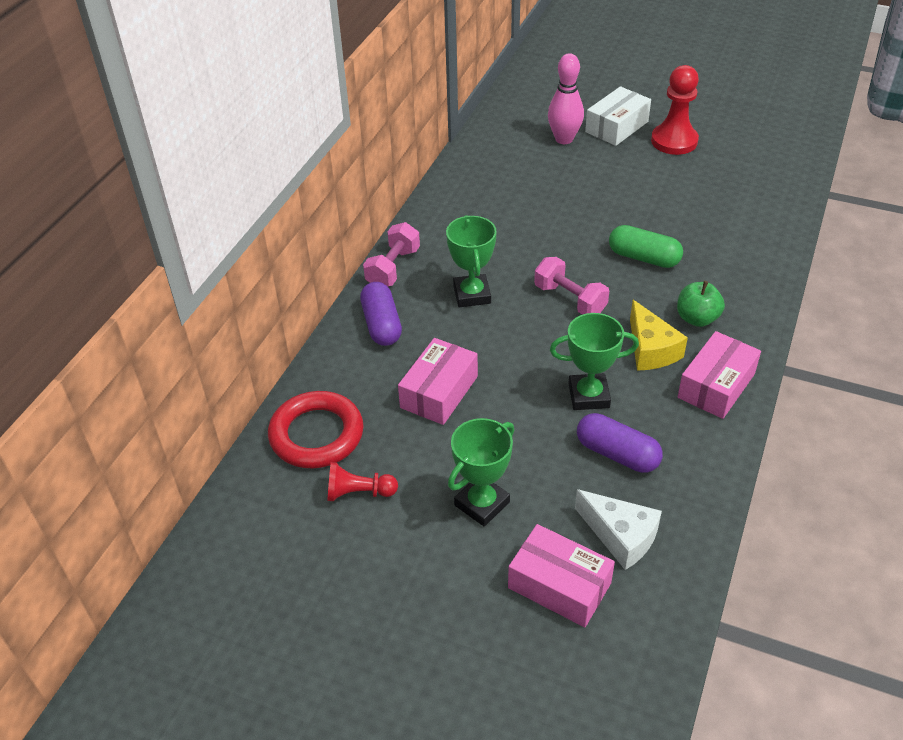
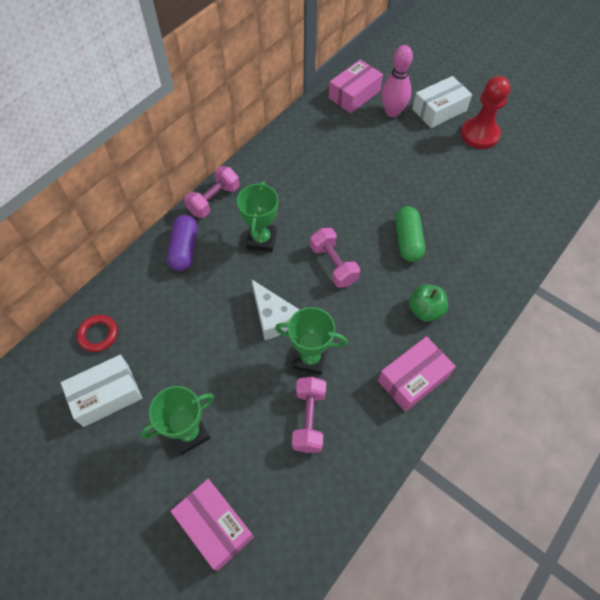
camera: 15 degrees right, 15 degrees up
(316, 434) = (98, 334): red ring -> red ring, size x0.55
(359, 492) = (106, 395): red pawn -> white box
(439, 392) = (200, 322): pink box -> pink box (354, 94)
(617, 454) = (309, 419): purple capsule -> pink dumbbell
(620, 536) = (279, 496): white cheese -> white cheese (273, 317)
(644, 258) = (407, 241): green capsule -> green capsule turned 45 degrees clockwise
(650, 349) = (376, 329): yellow cheese -> none

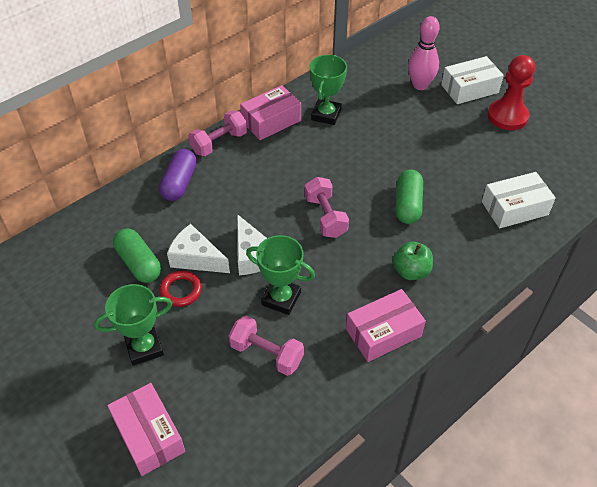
camera: 10 degrees right, 10 degrees down
(98, 334) = (78, 247): red ring -> red ring (181, 290)
(106, 395) = (72, 301): white box -> white box (514, 208)
(163, 343) = (139, 263): none -> green capsule
(219, 329) = (196, 258): none -> white cheese
(261, 240) = (258, 184): green trophy -> green trophy (326, 115)
(309, 419) = (267, 353): pink dumbbell -> pink dumbbell turned 75 degrees counterclockwise
(354, 94) = (384, 65): pink box -> pink box (271, 121)

